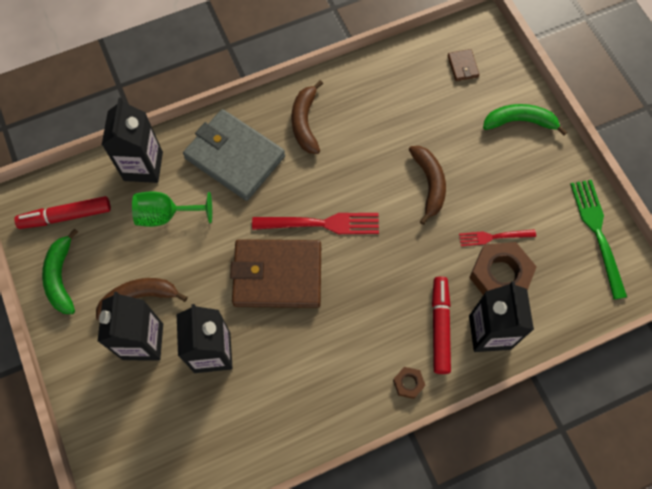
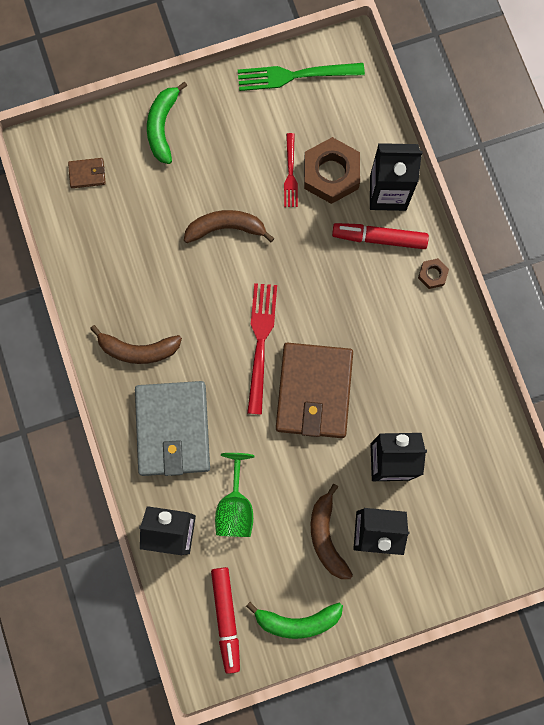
camera: 85 degrees left, 10 degrees up
(235, 157) = (173, 429): grey wallet -> grey wallet turned 45 degrees counterclockwise

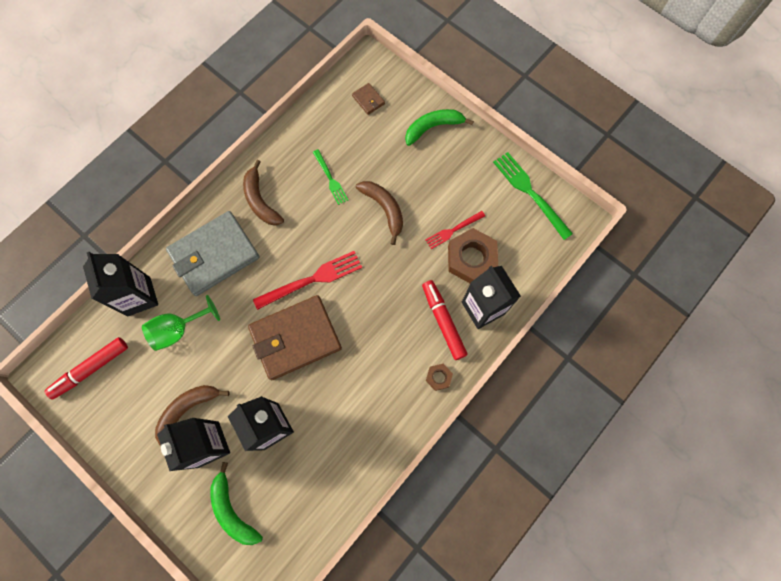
camera: 60 degrees right, 5 degrees down
(158, 264) = (330, 179): none -> green fork
(297, 621) = (112, 423): green banana -> green banana (232, 510)

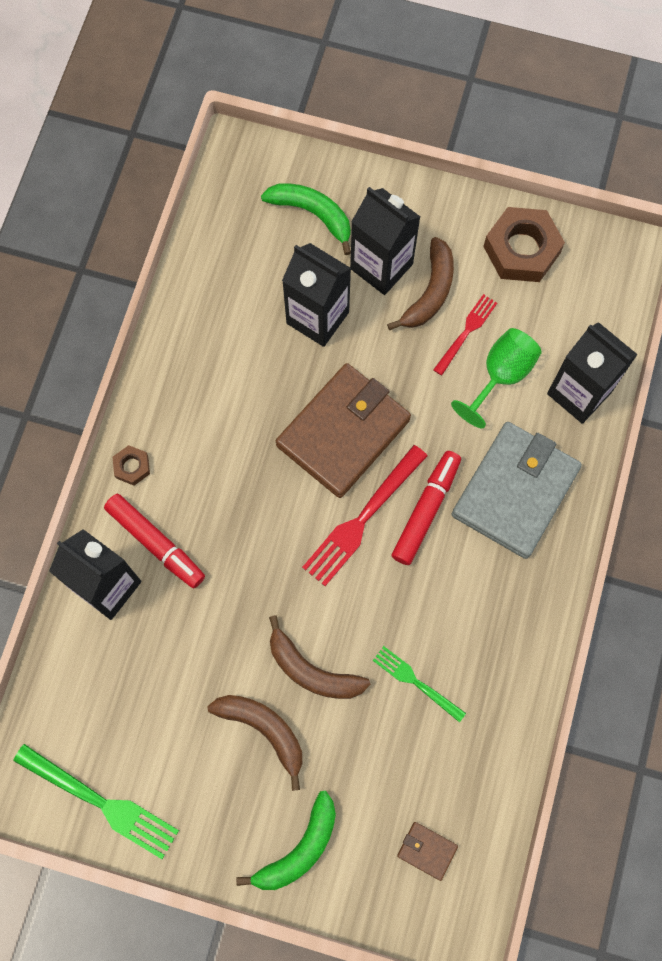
camera: 155 degrees right, 0 degrees up
(91, 369) = (578, 283): red marker -> red marker (426, 510)
(260, 200) = (499, 599): brown banana -> brown banana (264, 730)
(453, 230) = (195, 683): red fork -> red fork (466, 332)
(471, 259) = (151, 652): brown nut -> brown nut (522, 250)

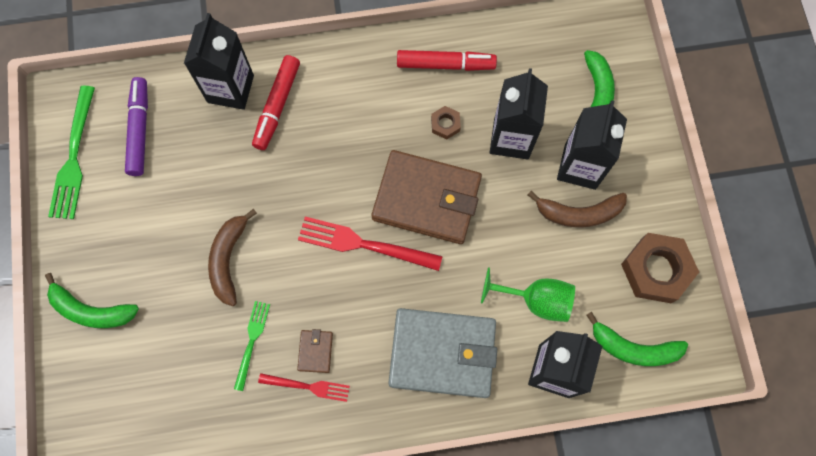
camera: 65 degrees right, 0 degrees up
(105, 711) = (140, 130): none -> purple marker
(132, 467) = (327, 63): brown nut -> brown nut (445, 124)
(264, 730) = (169, 245): brown banana -> none
(426, 510) = (393, 290): red marker -> red marker (445, 64)
(427, 850) = (124, 407): brown wallet -> brown wallet (315, 351)
(466, 332) = (559, 256): red fork -> red fork (308, 386)
(589, 309) = (633, 348): none -> green banana

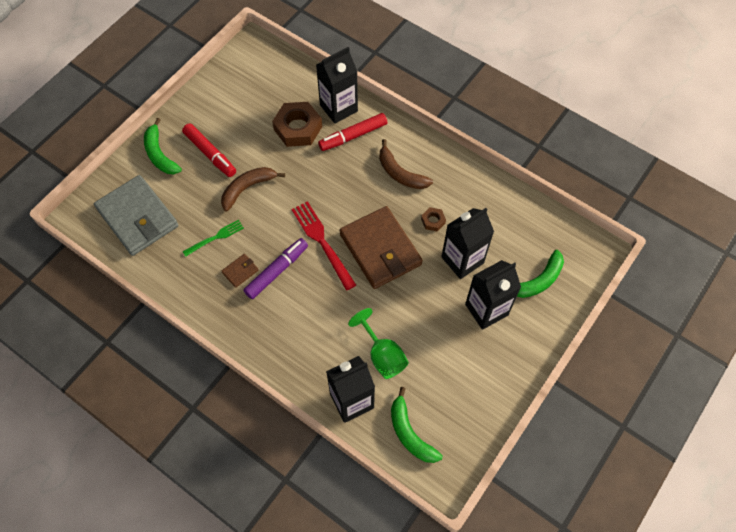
camera: 45 degrees right, 10 degrees down
(74, 158) = (228, 77): green fork -> none
(140, 130) = (273, 90): purple marker -> purple marker (277, 271)
(308, 386) = (218, 285): red fork -> none
(442, 353) = (302, 334): grey wallet -> grey wallet (137, 217)
(445, 64) = (467, 191): red marker -> red marker (210, 154)
(579, 213) = (458, 333): brown banana -> brown banana (400, 173)
(656, 270) = (470, 405): brown nut -> brown nut (298, 128)

